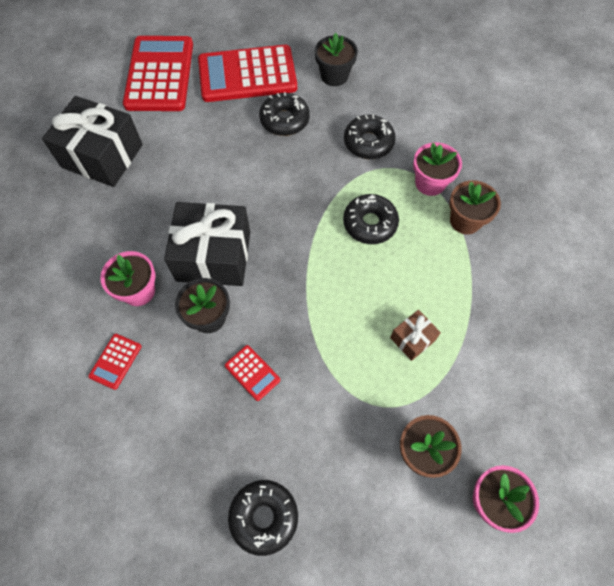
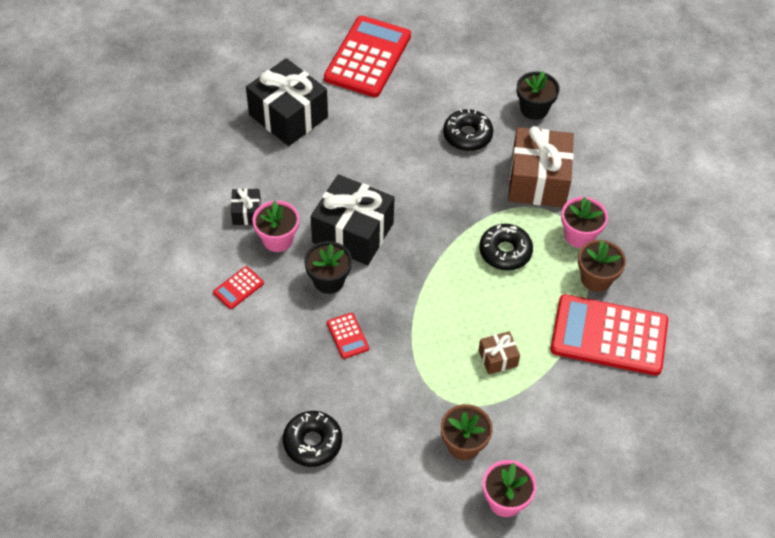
camera: 20 degrees right, 10 degrees down
(95, 273) = (247, 213): none -> black gift
(247, 75) = (450, 83): red calculator -> red calculator (609, 336)
(368, 142) = (538, 181): black donut -> brown gift

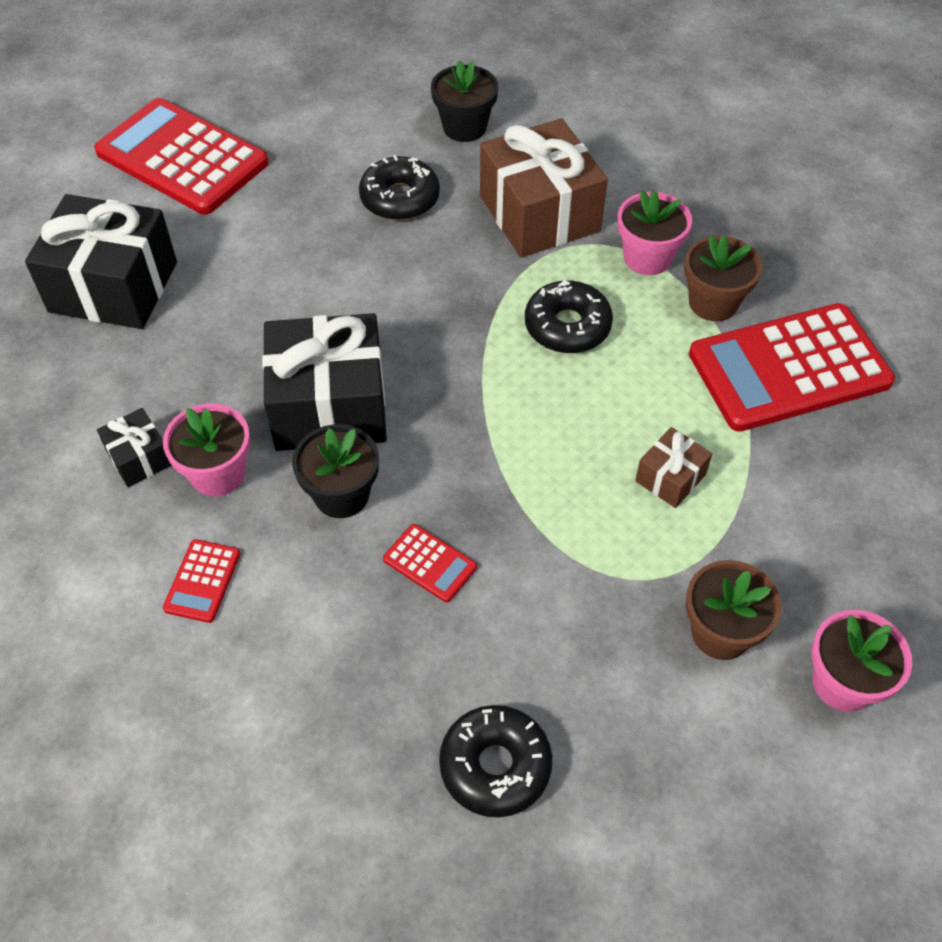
camera: 30 degrees left, 0 degrees up
(367, 57) = (182, 158): red calculator -> red calculator turned 45 degrees counterclockwise

